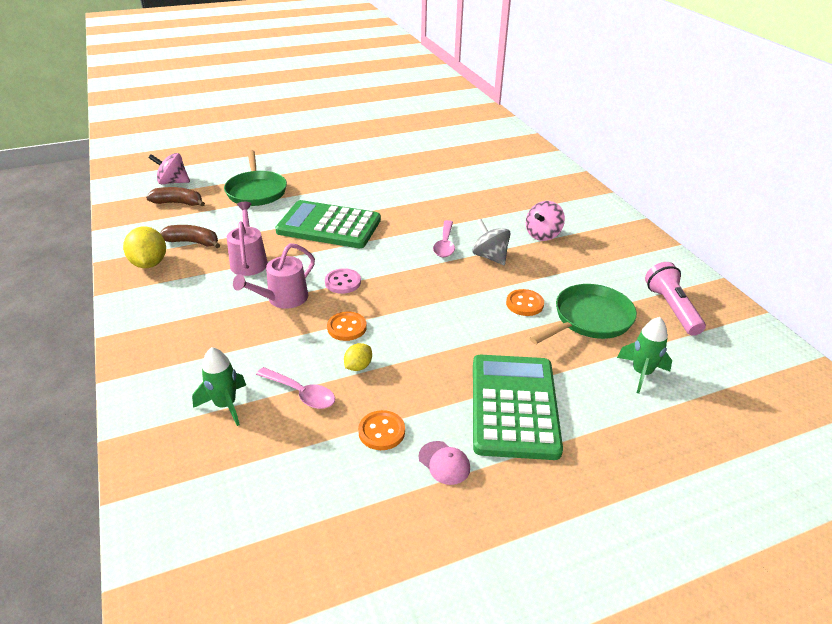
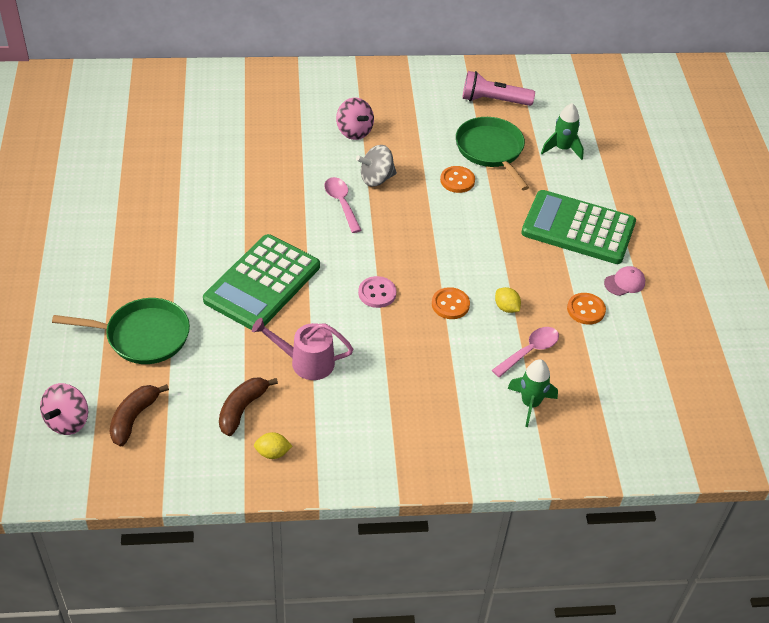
camera: 75 degrees left, 10 degrees up
(149, 263) = (273, 453): yellow lemon -> yellow lemon, size x0.55
(282, 299) = (388, 344): pink watering can -> none
(445, 244) = (341, 203): pink spoon -> pink spoon turned 135 degrees counterclockwise

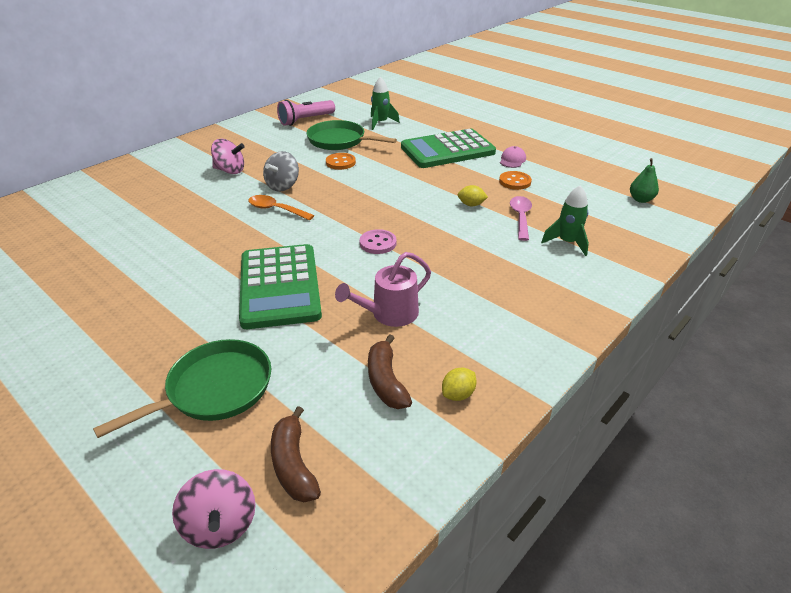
camera: 40 degrees left, 10 degrees down
(341, 203) = (276, 210): pink spoon -> orange spoon
(450, 304) = (435, 222): orange button -> none
(677, 414) = (640, 199): none -> green pear

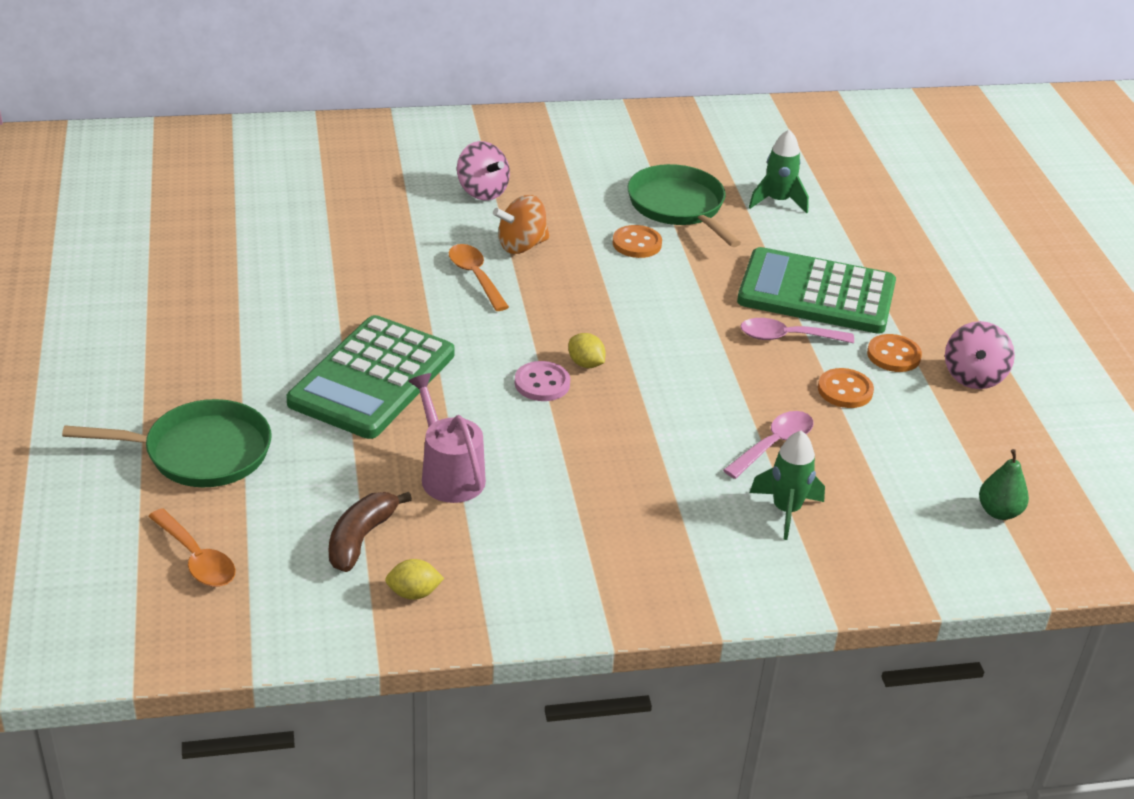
camera: 35 degrees right, 0 degrees up
(220, 525) = (95, 568): pink spinning top -> pink spinning top (973, 376)
(283, 186) = (521, 246): grey spinning top -> orange spinning top
(293, 464) = (197, 559): brown banana -> orange spoon
(305, 120) = (672, 149): pink flashlight -> none
(389, 314) = (448, 474): pink watering can -> pink watering can turned 60 degrees clockwise
(461, 172) = (787, 337): none -> pink spoon
(471, 205) = (731, 393): yellow lemon -> yellow lemon (585, 364)
(512, 160) = (893, 355): pink cap -> orange button

